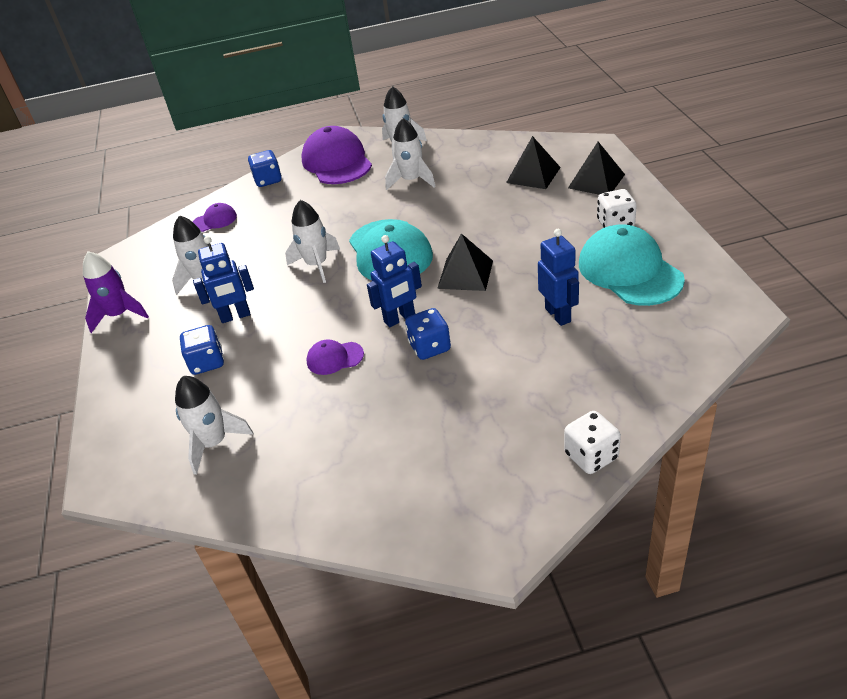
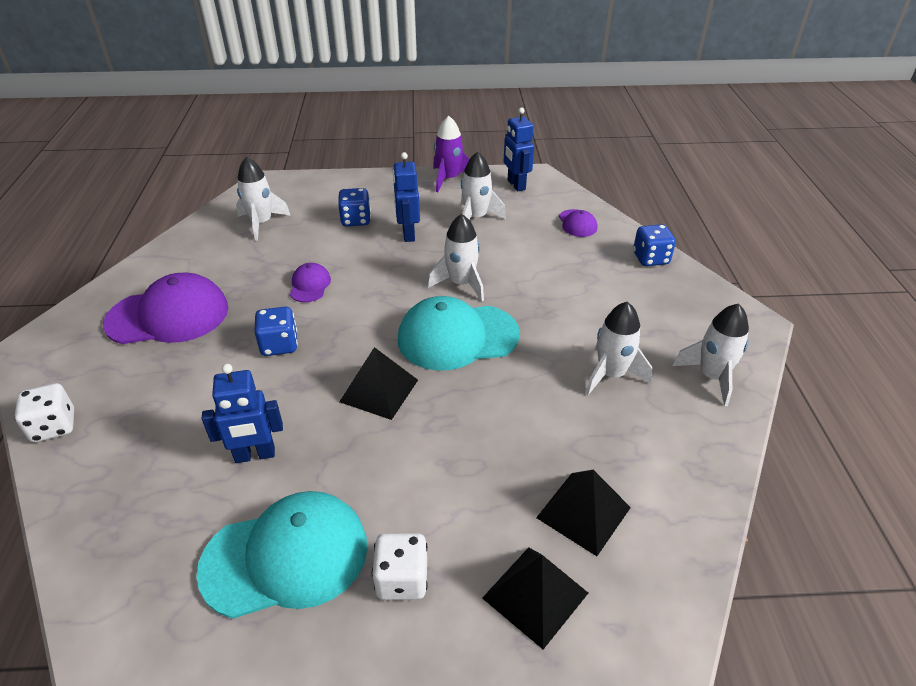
camera: 95 degrees right, 0 degrees up
(337, 162) = (681, 313): purple cap -> purple cap (168, 315)
(399, 318) = (336, 330): blue robot -> blue robot (516, 185)

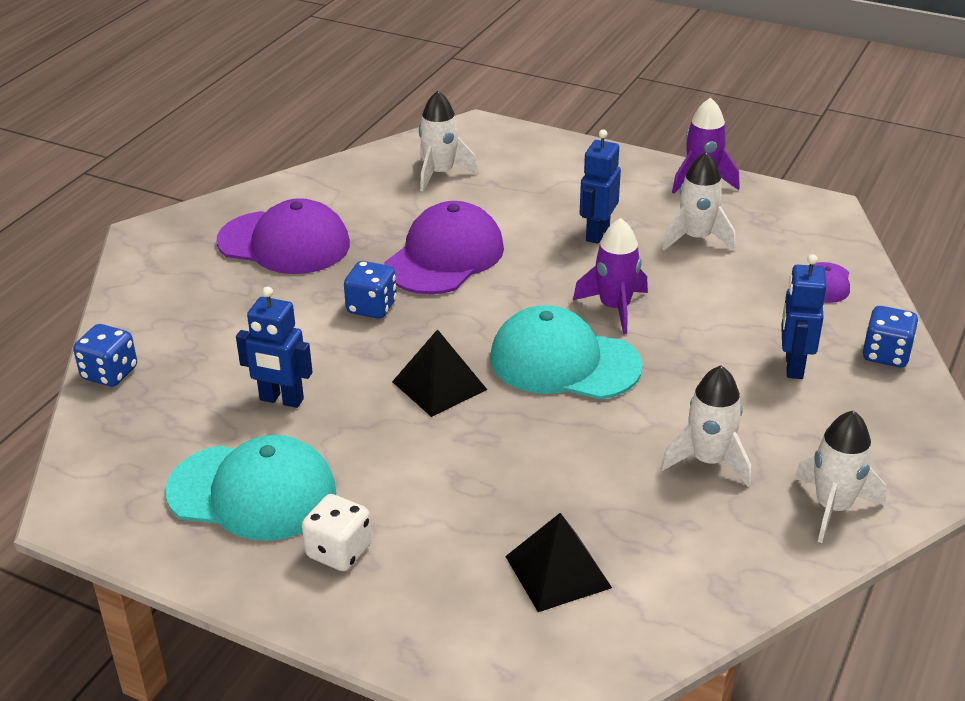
camera: 30 degrees right, 5 degrees down
(54, 426) = (128, 312): white dice -> none
(310, 285) = (445, 257): purple cap -> purple cap, size x2.09
(356, 220) = (548, 199): blue dice -> blue dice (109, 373)
(461, 284) = (614, 308): white rocket -> purple rocket
(516, 185) = (784, 212): blue robot -> blue robot (793, 366)
(535, 595) = (450, 615): black pyramid -> none

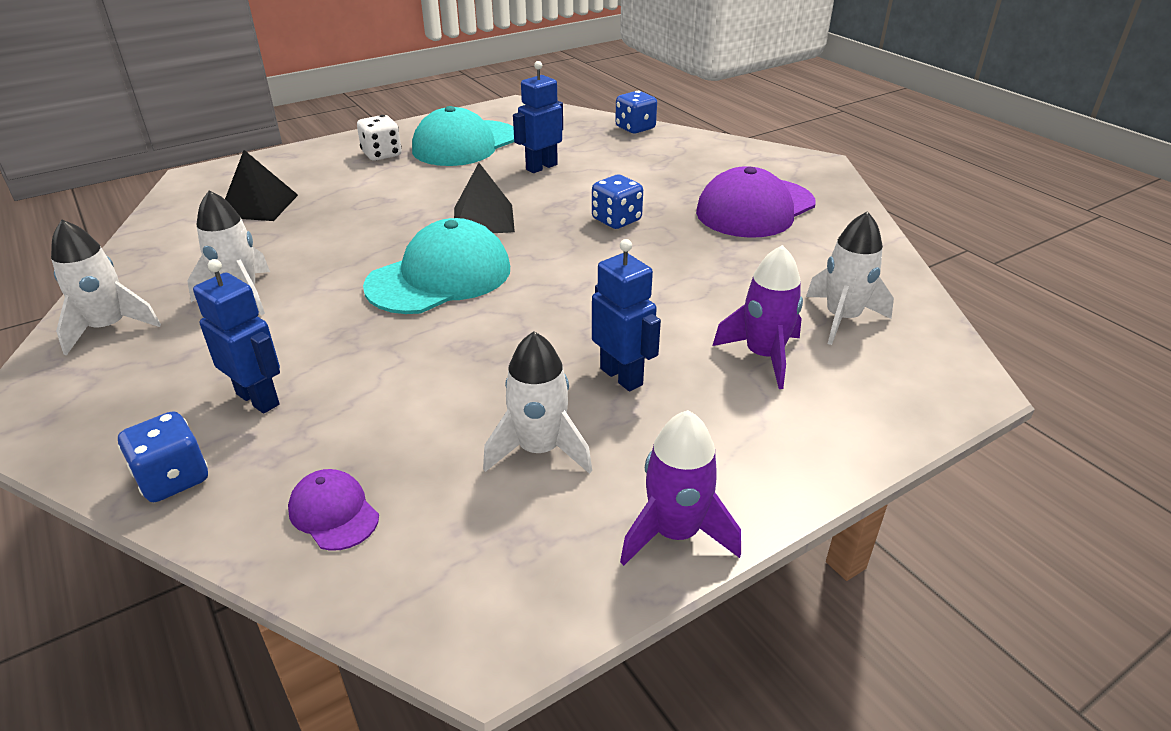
camera: 120 degrees right, 0 degrees up
(445, 257) = (663, 272): purple cap -> none
(614, 308) = (479, 332): purple rocket -> purple rocket (763, 356)

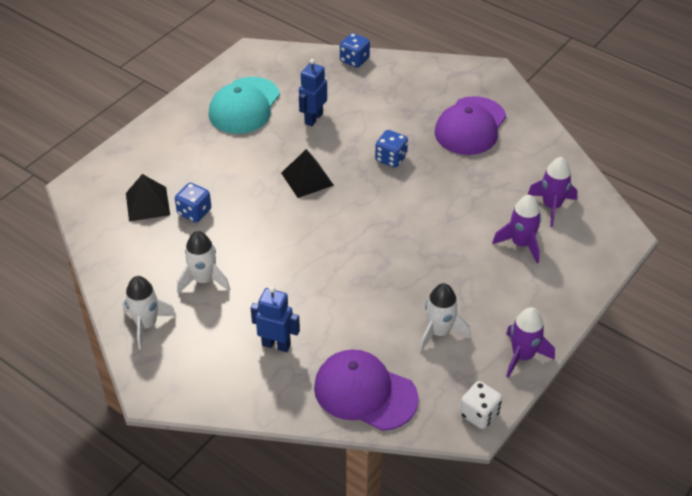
camera: 20 degrees left, 10 degrees up
(173, 479) = (273, 400): blue dice -> blue dice (194, 212)
(333, 513) = (365, 392): purple cap -> purple cap, size x2.09
(382, 154) = (192, 132): white dice -> white dice (479, 414)
(440, 277) = (313, 234): turquoise cap -> none
(621, 376) = (456, 277): blue robot -> none
(842, 318) = (551, 206): white rocket -> purple rocket

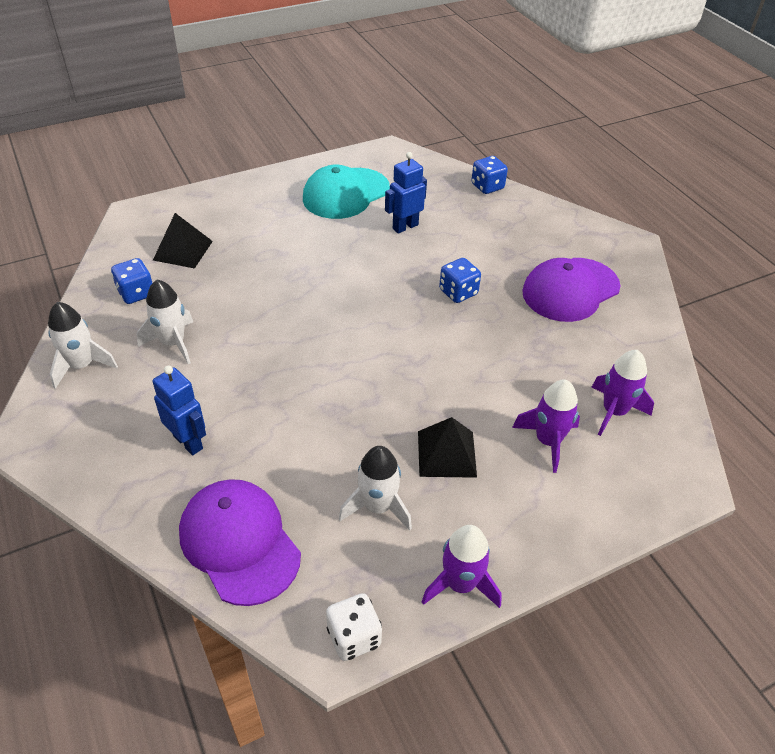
camera: 25 degrees right, 0 degrees up
(194, 212) = (219, 274): blue dice -> blue dice (136, 293)
(307, 179) = (355, 282): black pyramid -> black pyramid (446, 453)

